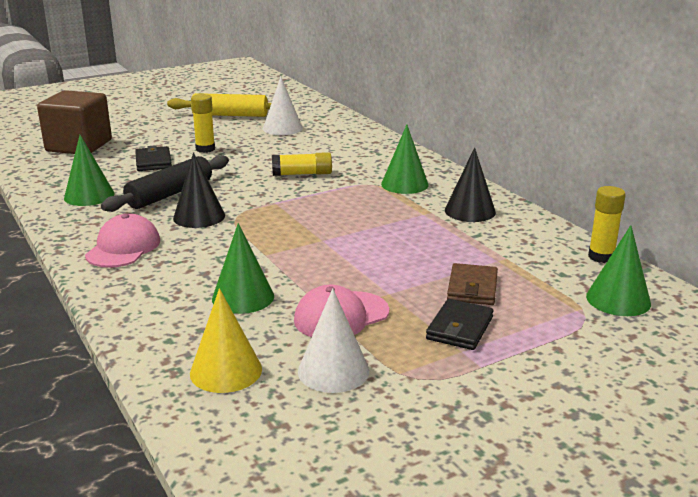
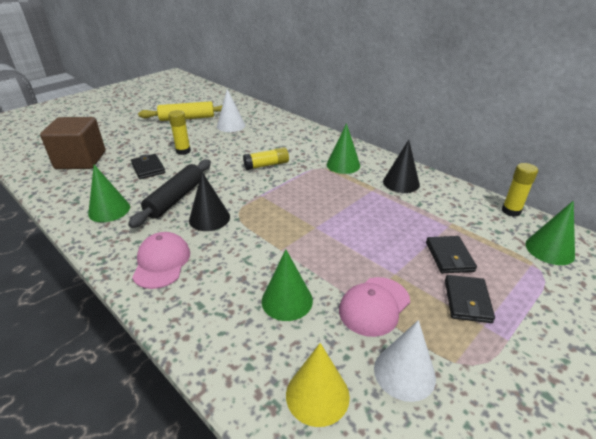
camera: 15 degrees left, 10 degrees up
(472, 288) = (449, 256): brown wallet -> black wallet

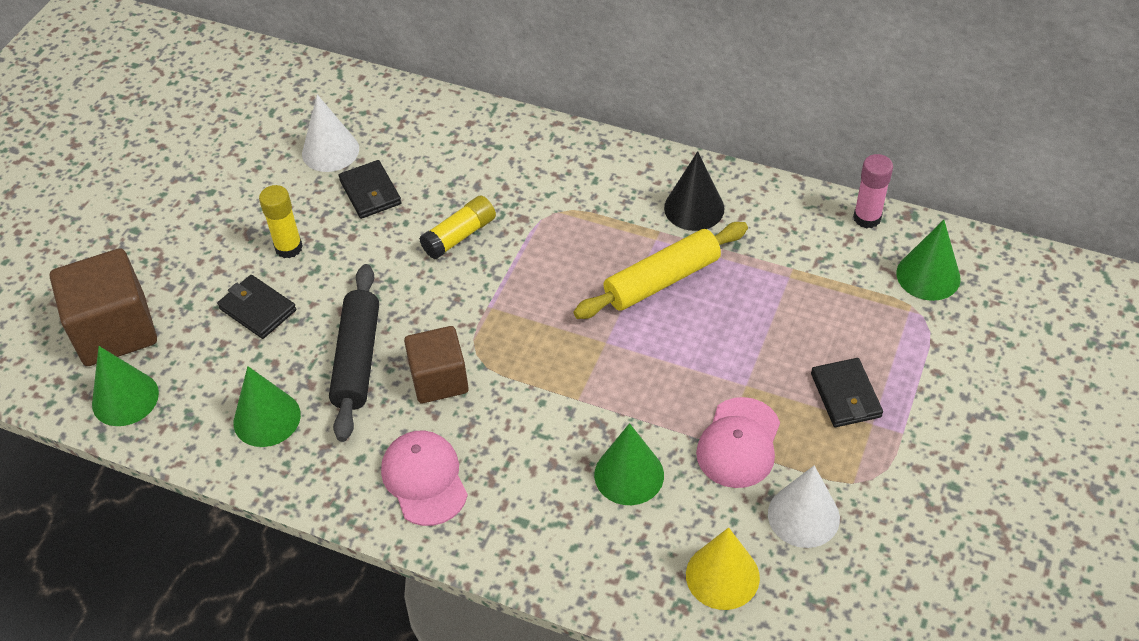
camera: 20 degrees left, 15 degrees up
(187, 118) = (228, 154): yellow rolling pin -> yellow rolling pin (662, 280)
(209, 218) = (439, 379): black cone -> brown cube
(343, 165) = (586, 194): green cone -> green cone (125, 398)
(449, 256) = (806, 332): black wallet -> black wallet (370, 192)
(511, 211) = (867, 218): yellow glue stick -> pink glue stick

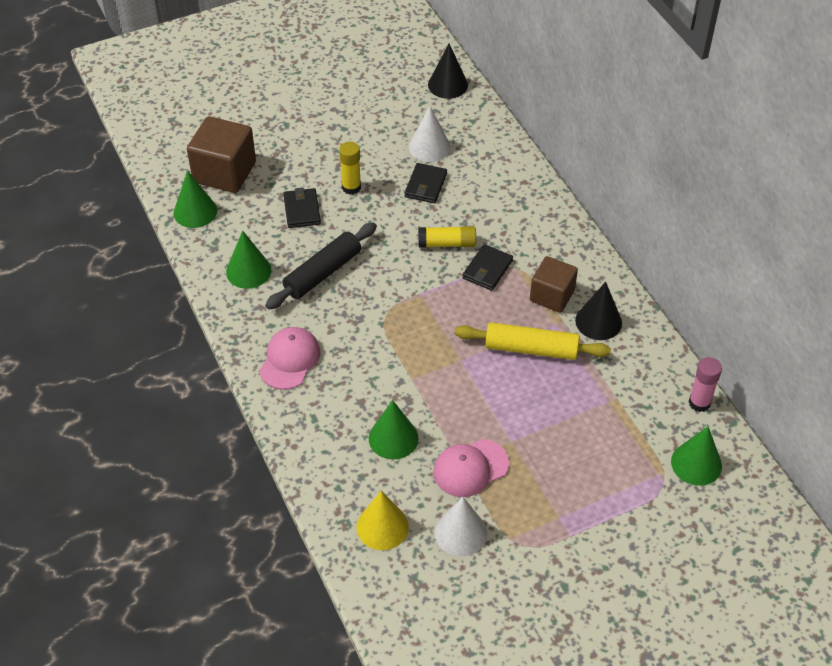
camera: 40 degrees right, 0 degrees up
(280, 76) = (448, 85): none -> black cone
(439, 379) = (352, 314): brown cube -> brown cube (552, 296)
(845, 395) = (561, 490): black wallet -> black wallet (487, 269)

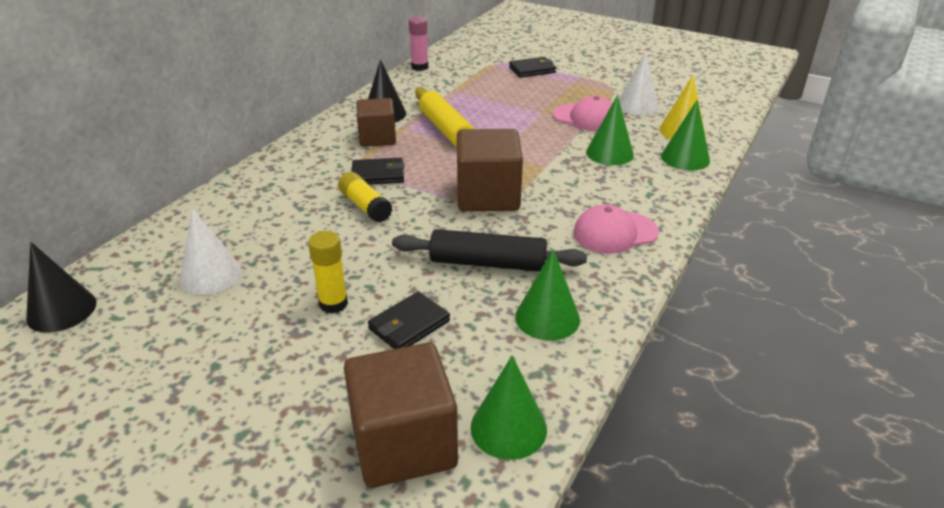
camera: 125 degrees left, 15 degrees down
(400, 317) = (488, 196): none -> brown cube
(425, 185) = (285, 251): black wallet -> black wallet (532, 70)
(696, 463) = (471, 58): green cone -> green cone (685, 158)

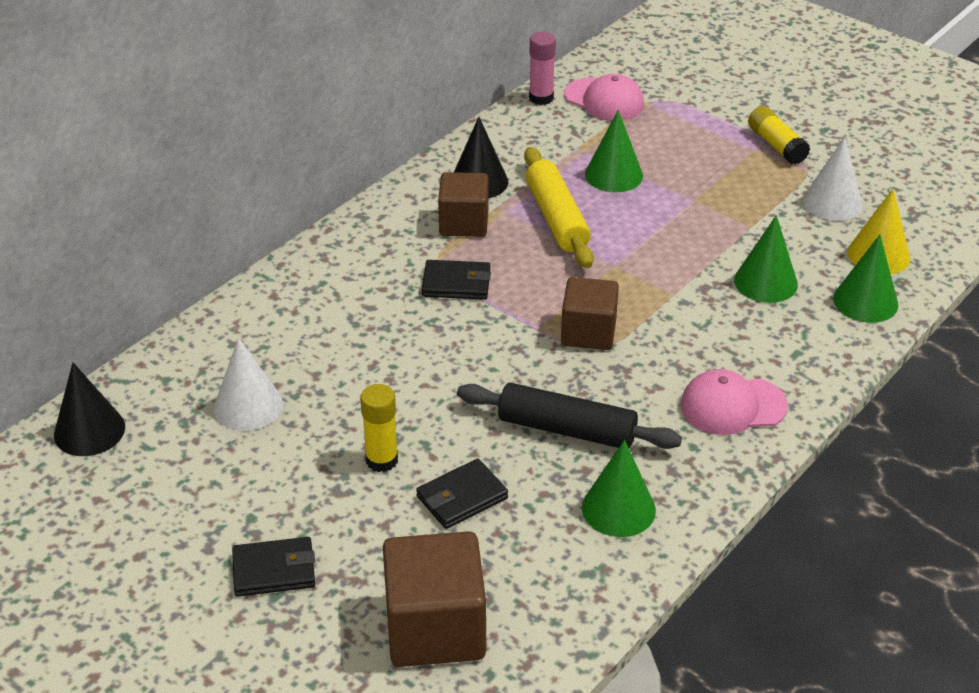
camera: 10 degrees right, 5 degrees up
(365, 206) = (434, 330): yellow glue stick -> yellow glue stick (776, 145)
(488, 196) = (588, 332): brown cube -> brown cube, size x0.66
(508, 428) = (545, 627): green cone -> green cone (613, 175)
(532, 70) = (701, 119): black wallet -> black wallet (274, 570)
(586, 118) = (752, 217): pink cap -> pink cap (604, 100)

